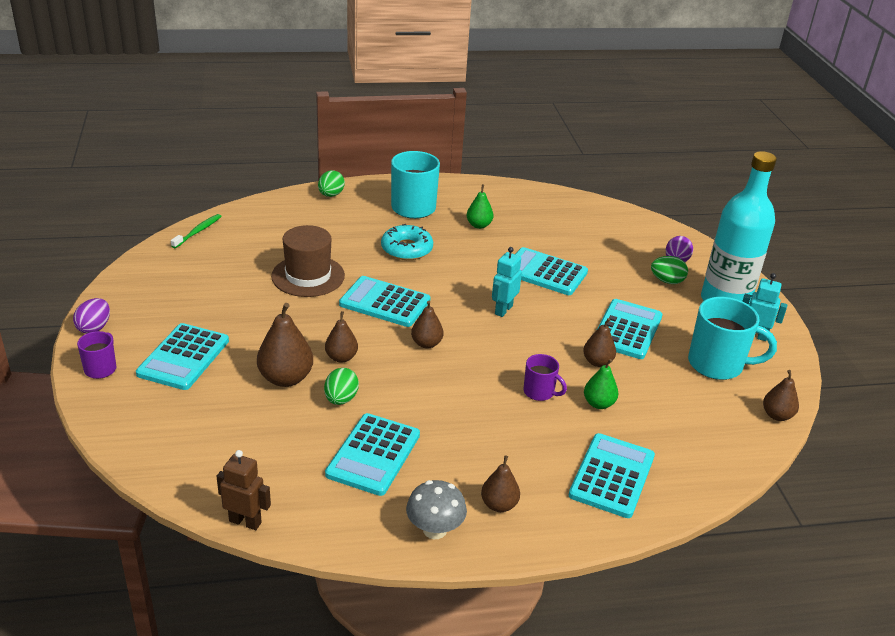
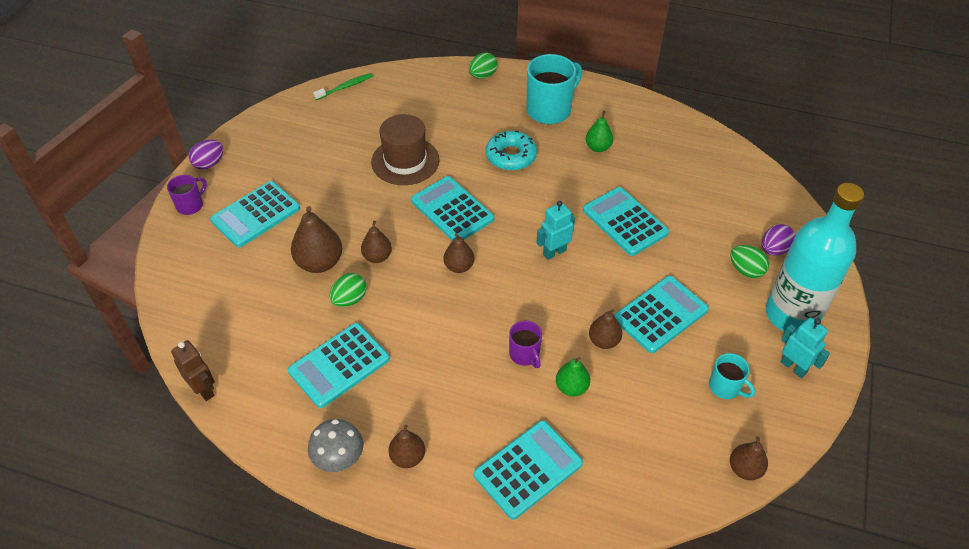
camera: 30 degrees right, 15 degrees up
(717, 365) = (725, 387): turquoise mug -> turquoise mug, size x0.54

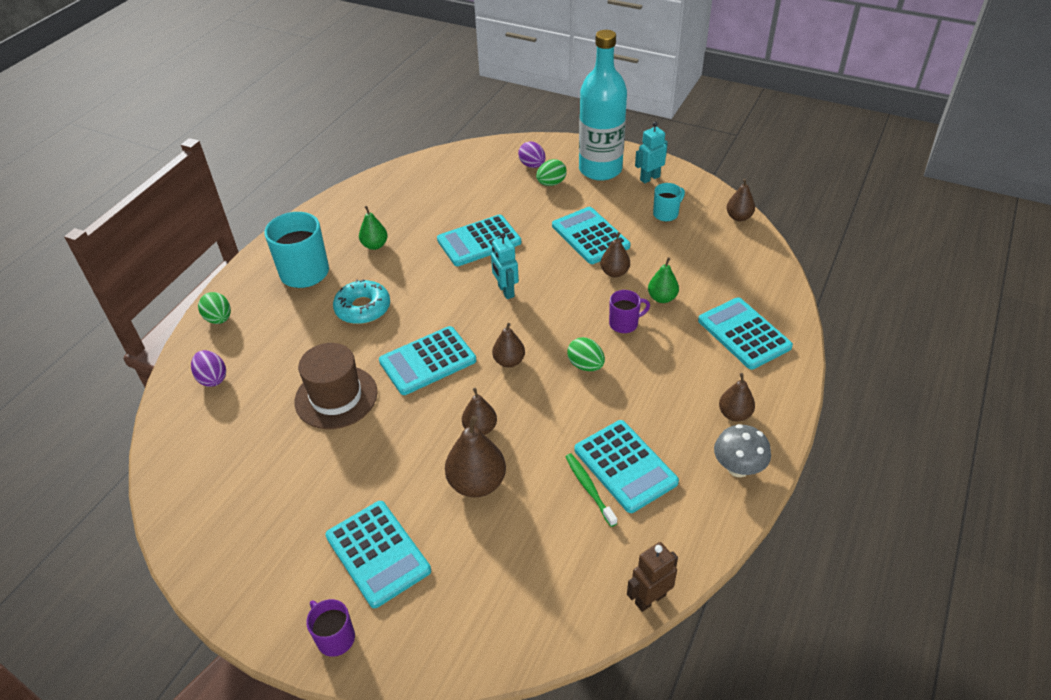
camera: 80 degrees left, 5 degrees down
(209, 164) = (256, 618): purple egg -> purple egg (212, 378)
(345, 87) = (169, 452): green toothbrush -> green toothbrush (589, 488)
(349, 299) = (537, 455): green egg -> green egg (585, 365)

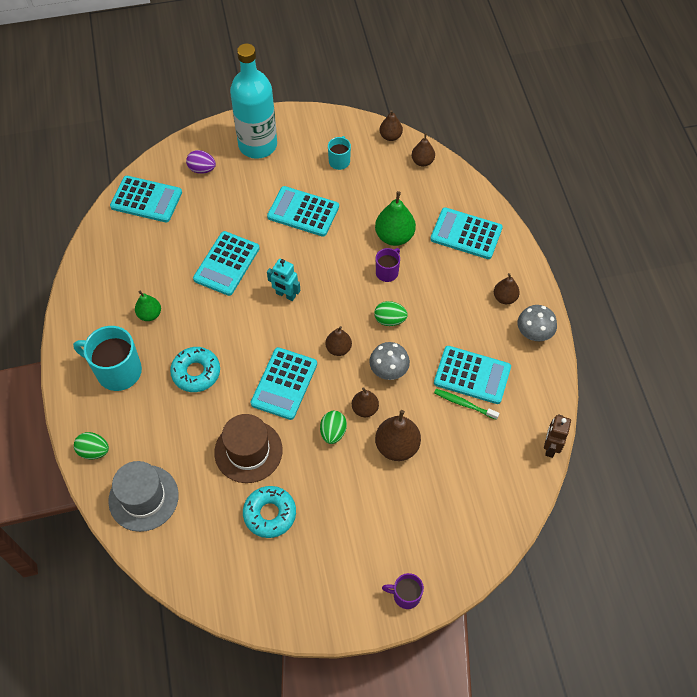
camera: 40 degrees left, 15 degrees up
(212, 378) = (143, 498): purple egg -> grey hat
(295, 463) = (270, 514): none -> turquoise donut
(378, 553) = (381, 531): turquoise calculator -> turquoise calculator (146, 199)
(539, 409) = (388, 371): none -> grey mushroom
(551, 183) = (232, 179): green egg -> green egg (333, 432)
(614, 272) = (346, 234): brown pear -> brown pear (422, 161)
(649, 178) = (301, 133): turquoise robot -> none
(662, 298) = (394, 236): green pear -> green pear, size x1.63

